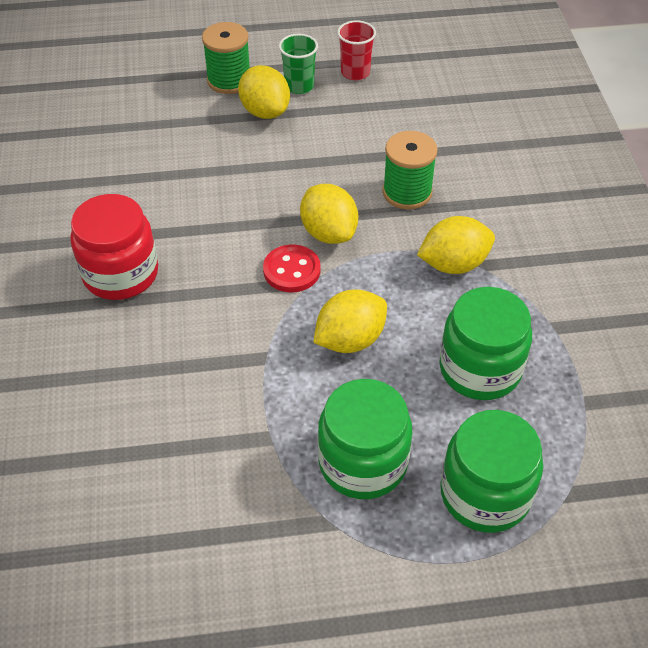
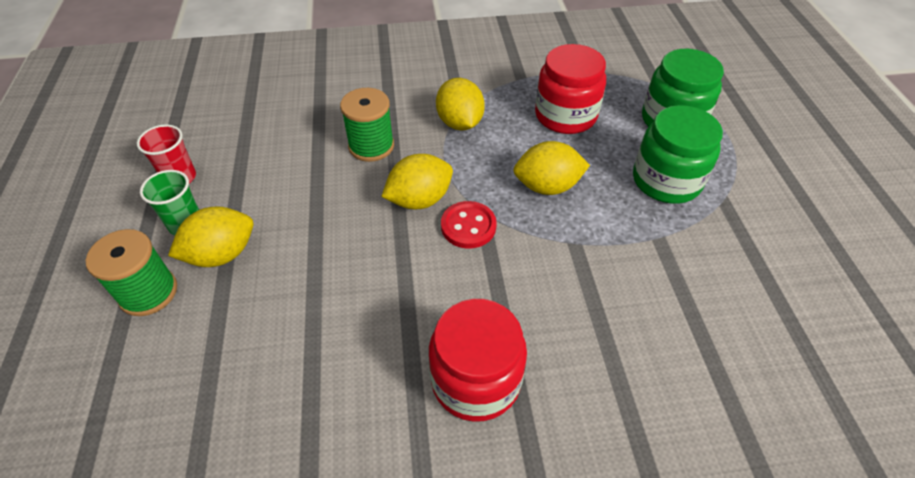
camera: 90 degrees left, 0 degrees up
(350, 340) = (547, 186): yellow lemon -> yellow lemon turned 60 degrees counterclockwise
(480, 369) = (565, 116): green jar -> red jar

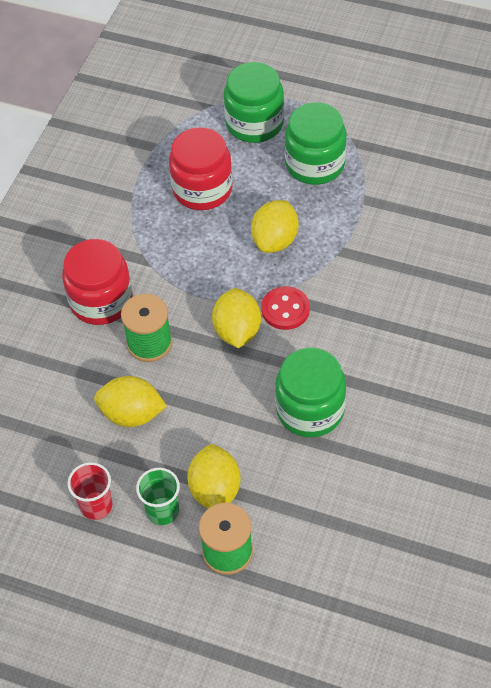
camera: 60 degrees left, 5 degrees up
(352, 296) = (310, 410): none -> green jar
(460, 123) = (162, 267): yellow lemon -> yellow lemon (132, 414)
(475, 380) = (420, 360): red jar -> red jar (101, 301)

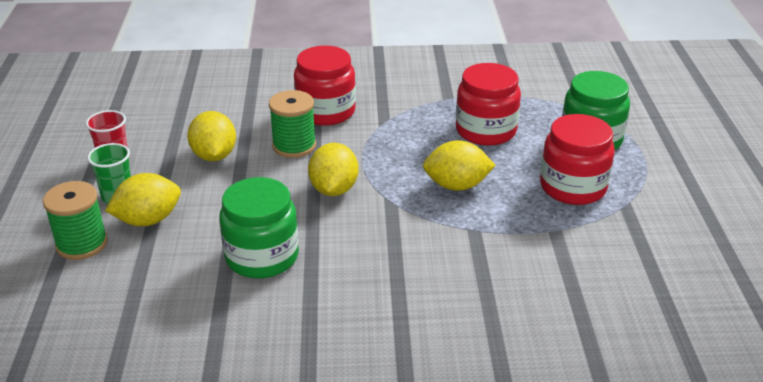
camera: 65 degrees right, 20 degrees down
(237, 331) = (334, 189): yellow lemon -> yellow lemon turned 60 degrees counterclockwise
(285, 309) = (376, 212): red button -> none
(315, 164) = (573, 187): green jar -> red jar

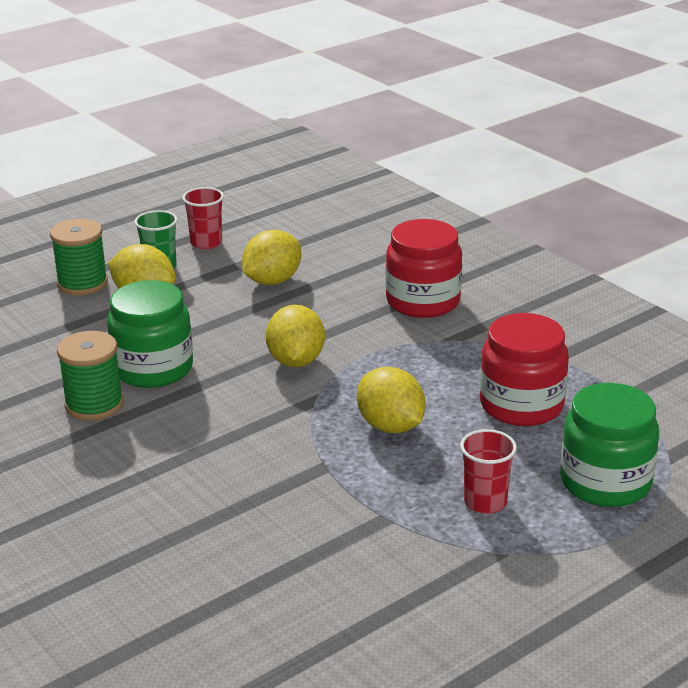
camera: 55 degrees right, 5 degrees down
(294, 146) = (340, 311): green spool -> green spool (94, 404)
(334, 189) = (296, 361): yellow lemon -> yellow lemon turned 60 degrees counterclockwise
(573, 187) = (485, 502): red jar -> red cup

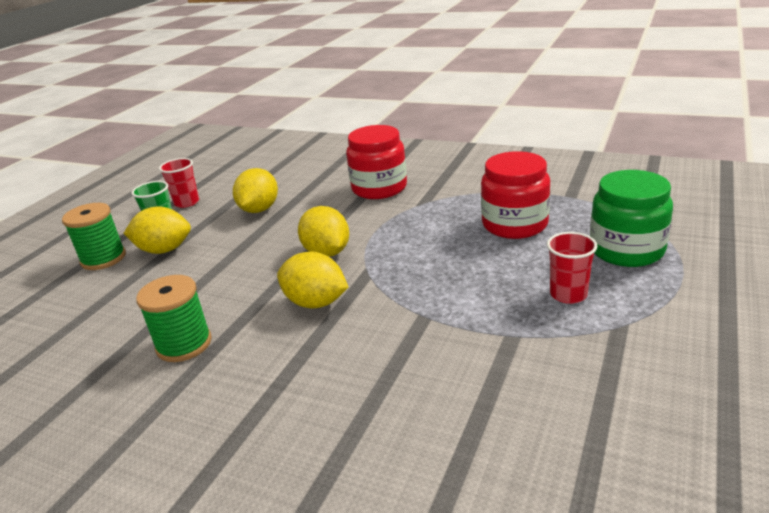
camera: 25 degrees left, 0 degrees up
(153, 368) = (215, 298): green jar -> none
(390, 426) = (443, 270): yellow lemon -> yellow lemon (316, 302)

